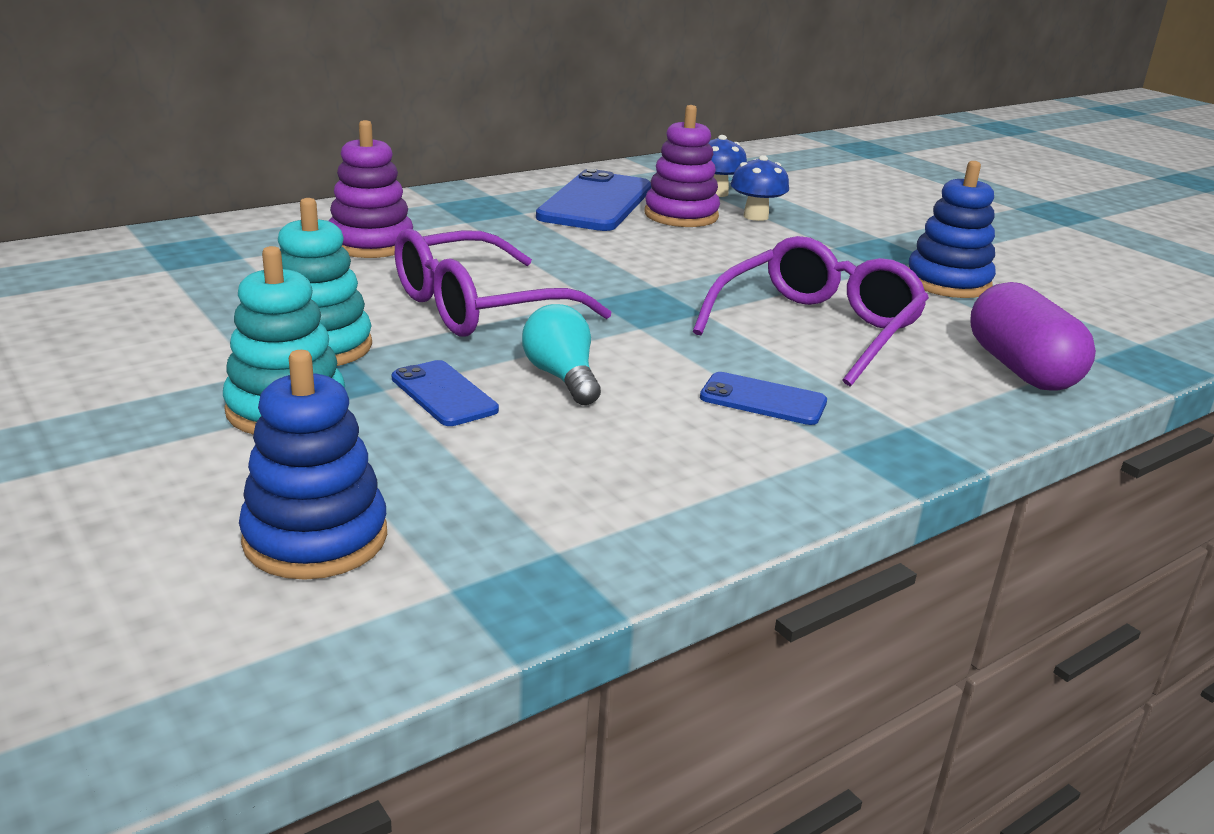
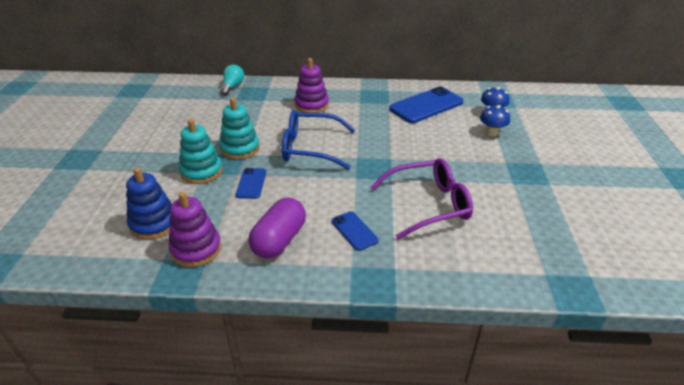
camera: 40 degrees right, 10 degrees up
(479, 307) = (310, 148): purple glasses -> blue glasses
(562, 377) = (297, 191): turquoise light bulb -> turquoise light bulb (232, 87)
(681, 215) = (455, 123): purple stacking toy -> purple stacking toy (196, 249)
(948, 282) = (535, 202): blue stacking toy -> none
(1020, 369) = (494, 263): purple capsule -> purple capsule (279, 240)

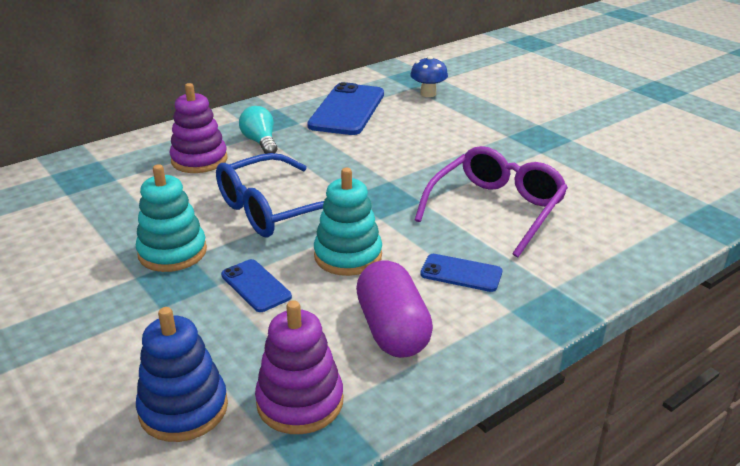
camera: 40 degrees left, 5 degrees down
(201, 172) = (156, 307): turquoise stacking toy -> turquoise stacking toy (348, 256)
(232, 87) = (35, 180): turquoise light bulb -> turquoise light bulb (260, 142)
(492, 133) = (455, 113): blue mushroom -> none

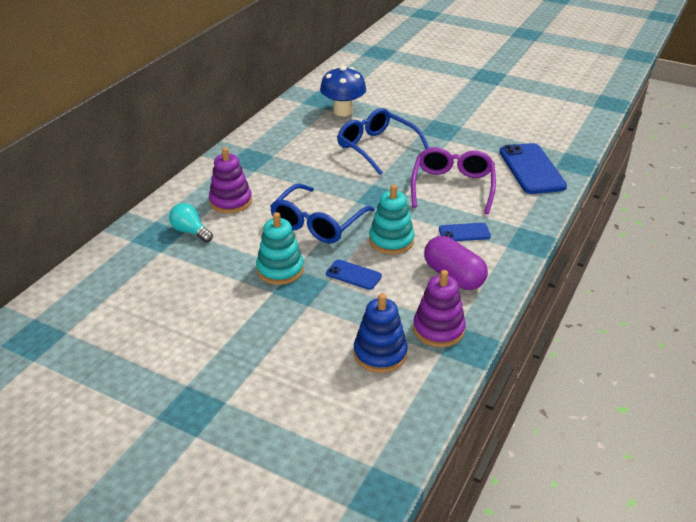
camera: 25 degrees left, 5 degrees up
(260, 142) = (261, 177): turquoise light bulb -> turquoise light bulb (190, 232)
(347, 110) = (298, 137): blue phone -> blue phone (531, 169)
(428, 94) = (343, 111): blue mushroom -> blue mushroom, size x1.64
(433, 140) = (377, 148): none -> blue glasses

